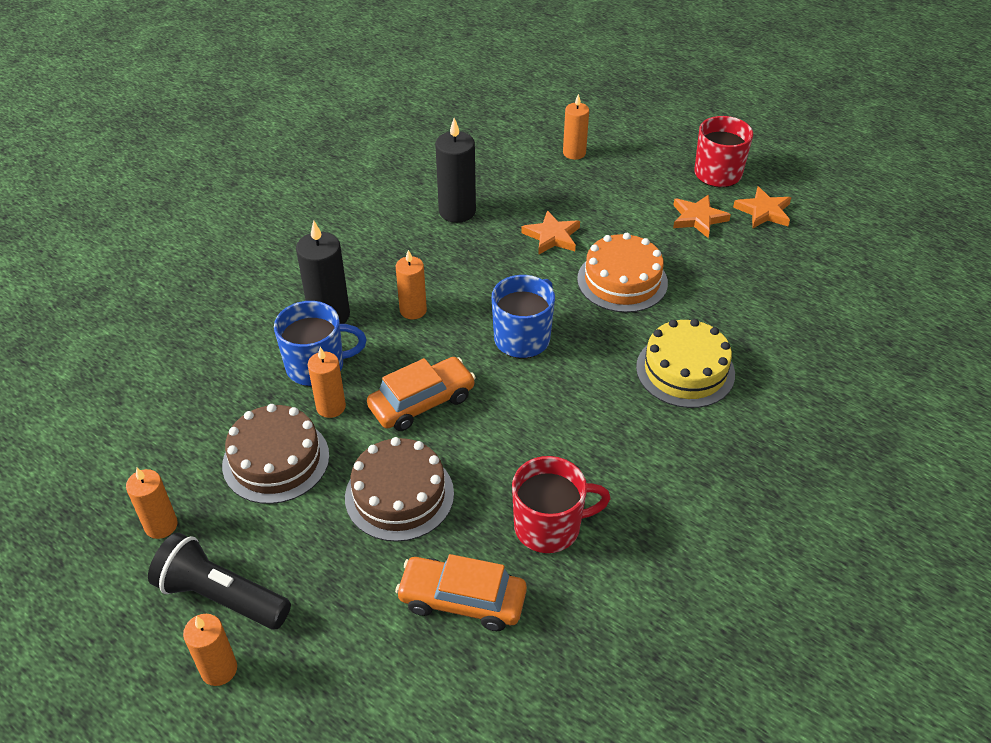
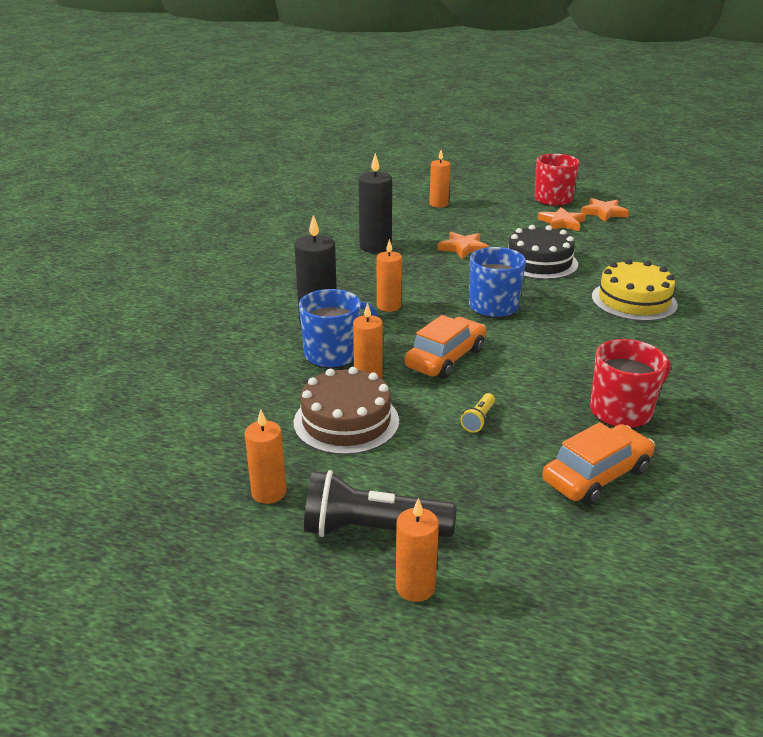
camera: 20 degrees left, 15 degrees down
(399, 495) = (478, 420): brown cake -> yellow flashlight
(462, 600) = (596, 475): orange car -> orange car turned 150 degrees clockwise
(622, 281) = (539, 262): orange cake -> black cake

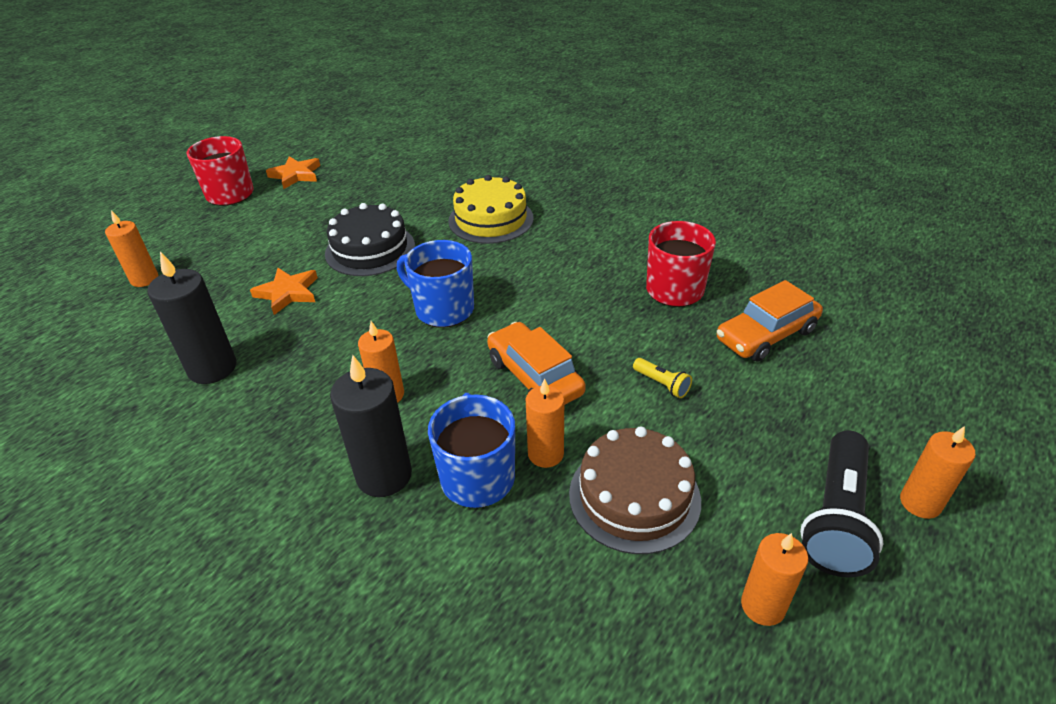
camera: 70 degrees left, 10 degrees up
(562, 223) = (292, 207): orange star -> none
(596, 475) = (766, 335): orange car -> orange car turned 105 degrees counterclockwise

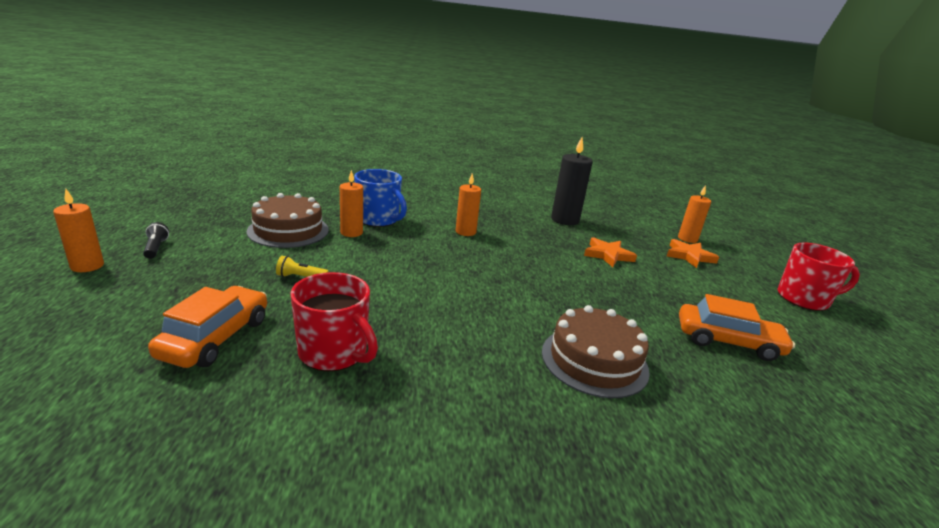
camera: 135 degrees right, 15 degrees down
(296, 175) = (823, 336): orange star -> orange star (689, 256)
(370, 249) = (624, 295): black cake -> none
(384, 475) = (422, 211): black candle -> none
(443, 309) = (504, 275): blue mug -> none
(491, 219) = (594, 361): yellow cake -> brown cake
(535, 376) = (394, 259): orange car -> orange car (728, 341)
(763, 606) = (203, 216): orange candle -> none
(836, 517) = (156, 248): black flashlight -> black flashlight, size x0.45

